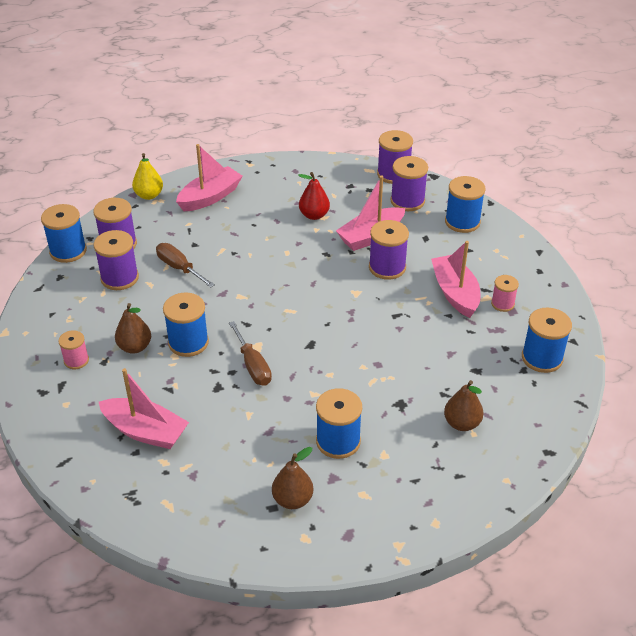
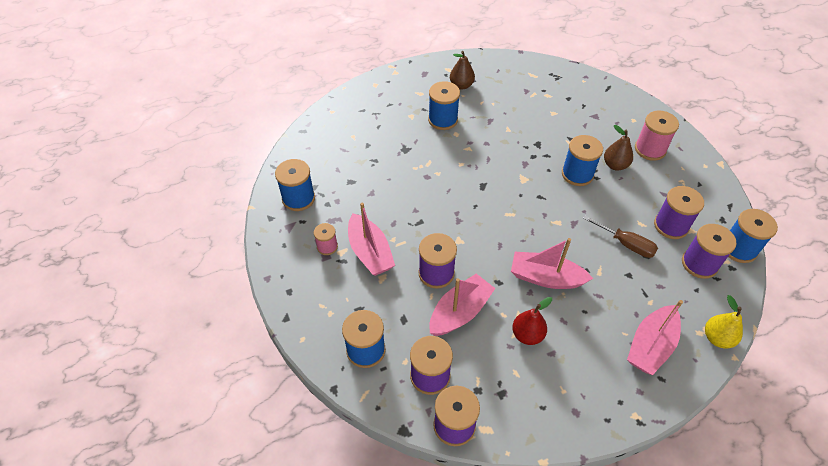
camera: 170 degrees right, 10 degrees up
(76, 360) = (650, 149): pink spool -> pink spool, size x1.66
(145, 431) = (570, 110): pink boat -> pink boat (545, 278)
(253, 365) = (520, 162): brown screwdriver -> none
(462, 423) = (361, 141): brown pear -> none

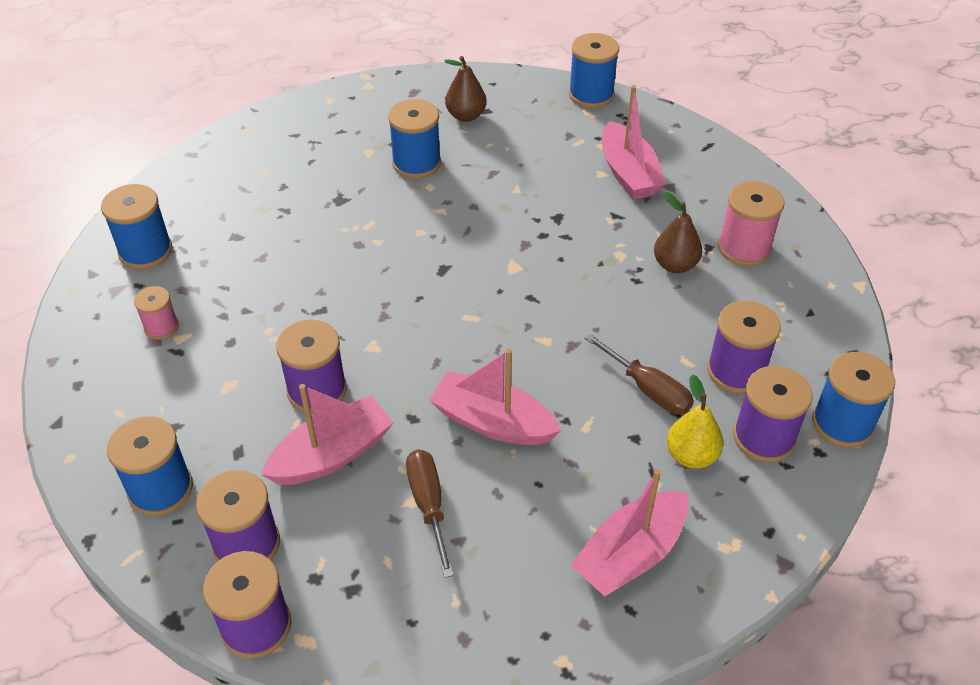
camera: 10 degrees right, 5 degrees down
(370, 252) = (224, 345): pink boat -> pink boat (628, 173)
(527, 335) = (429, 505): red pear -> brown screwdriver
(577, 174) = (606, 271): blue spool -> blue spool (591, 94)
(717, 338) = (751, 560): yellow pear -> yellow pear (691, 455)

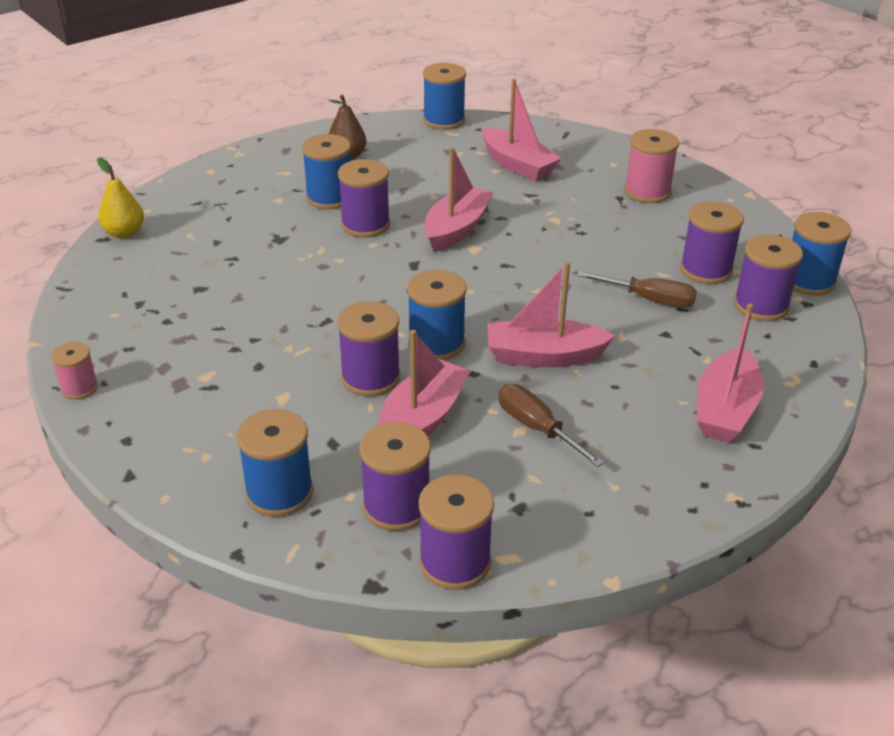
camera: 25 degrees left, 10 degrees down
(145, 251) = (115, 321): blue spool -> blue spool (436, 344)
(161, 327) = (179, 373): pink spool -> pink spool (79, 388)
(428, 206) = (365, 225): none -> purple spool
(512, 238) = (456, 229): none -> pink boat
(675, 265) = (603, 215): brown pear -> none
(691, 455) = (717, 332): yellow pear -> yellow pear (124, 233)

